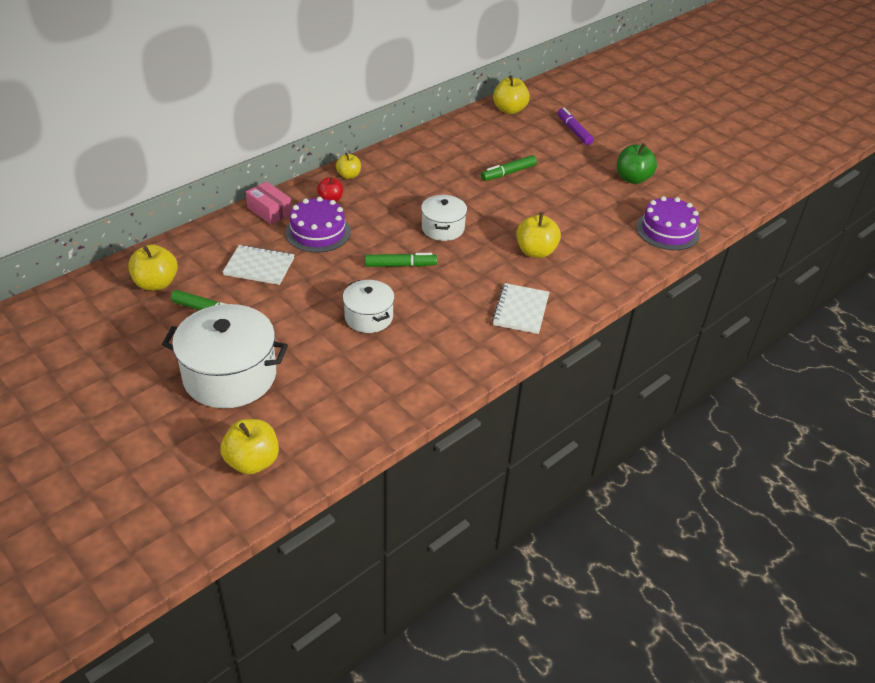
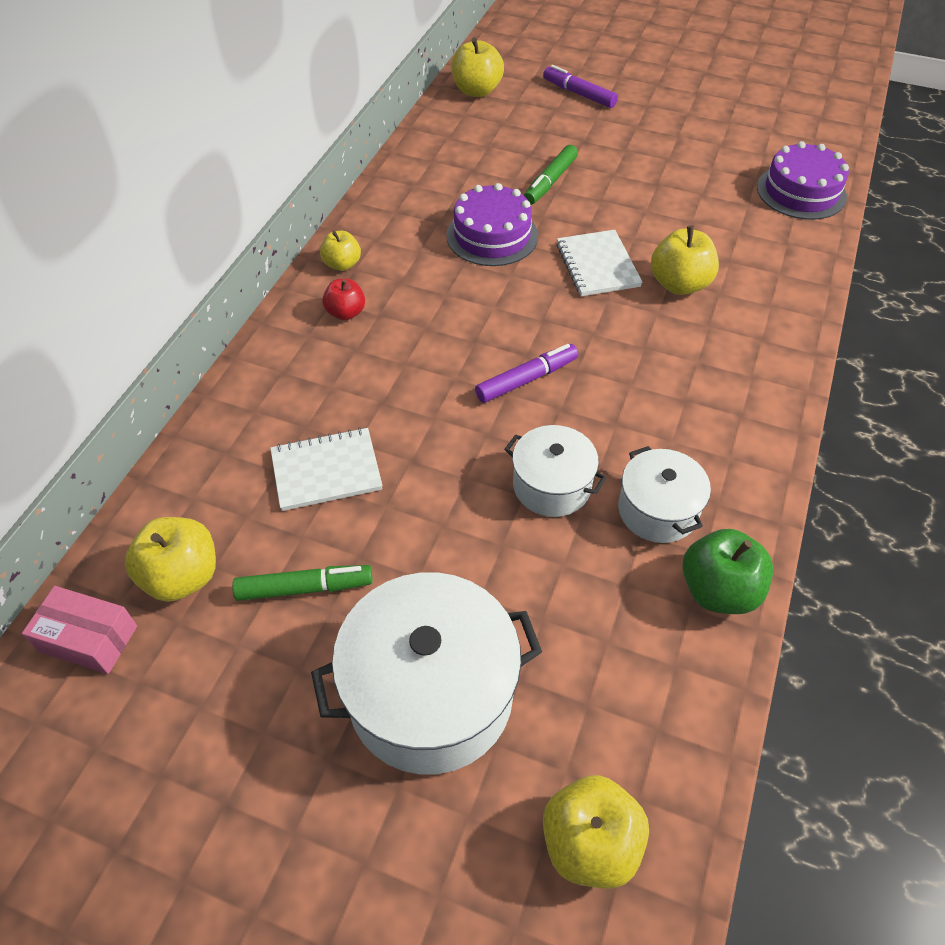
camera: 25 degrees left, 10 degrees up
(269, 211) = (270, 368): pink box -> pink box (89, 638)
(318, 232) = (369, 374): purple cake -> purple cake (492, 235)
(400, 265) = (526, 379): green marker -> purple marker
(443, 228) = (535, 297): white pot -> white pot (657, 510)
(521, 310) = (735, 381): white notebook -> white notebook (597, 265)
(632, 178) = (701, 135): green apple -> green apple (718, 590)

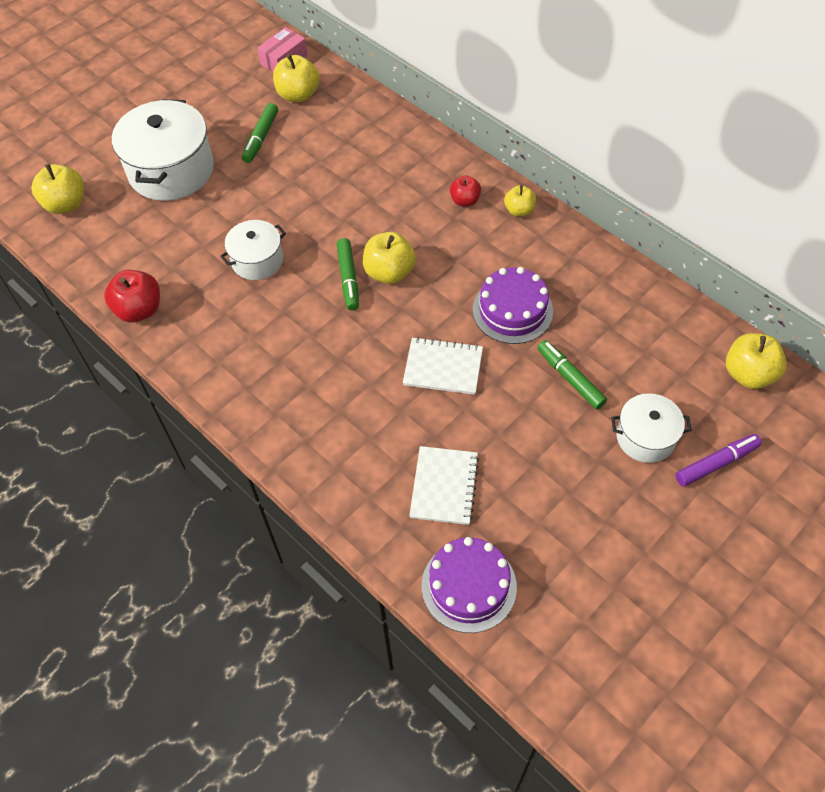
camera: 115 degrees right, 5 degrees up
(326, 471) = (332, 162): white notebook -> white notebook (444, 486)
(526, 379) = (348, 278): purple marker -> green marker
(657, 510) = (207, 305): white pot -> white pot (645, 437)
(679, 284) = (393, 414): yellow apple -> yellow apple (389, 272)
(718, 590) = (139, 310): green apple -> red apple

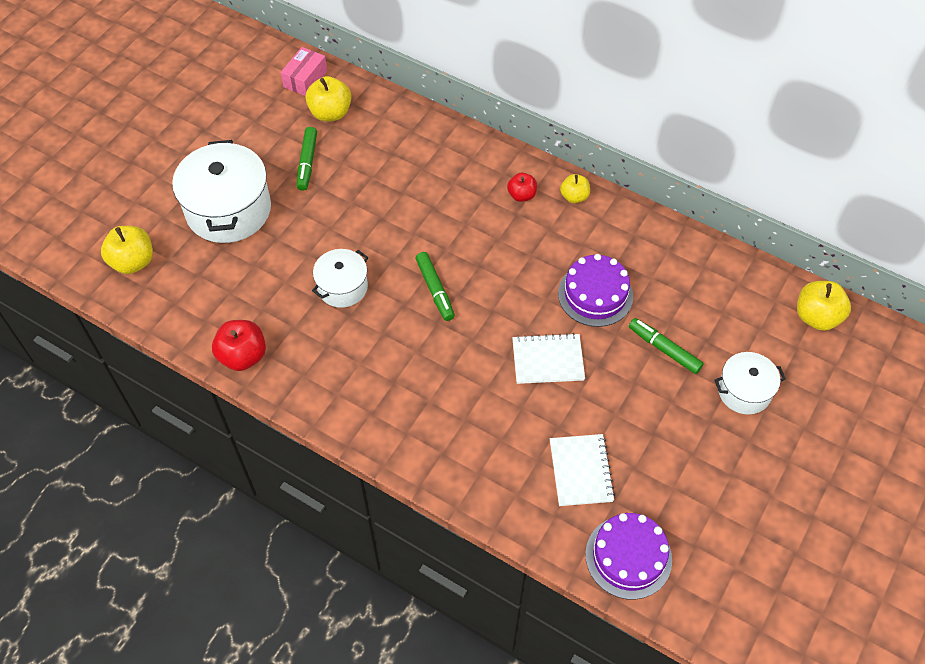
camera: 15 degrees left, 0 degrees up
(389, 272) = (472, 277): yellow apple -> none
(716, 463) = (810, 403): purple marker -> none

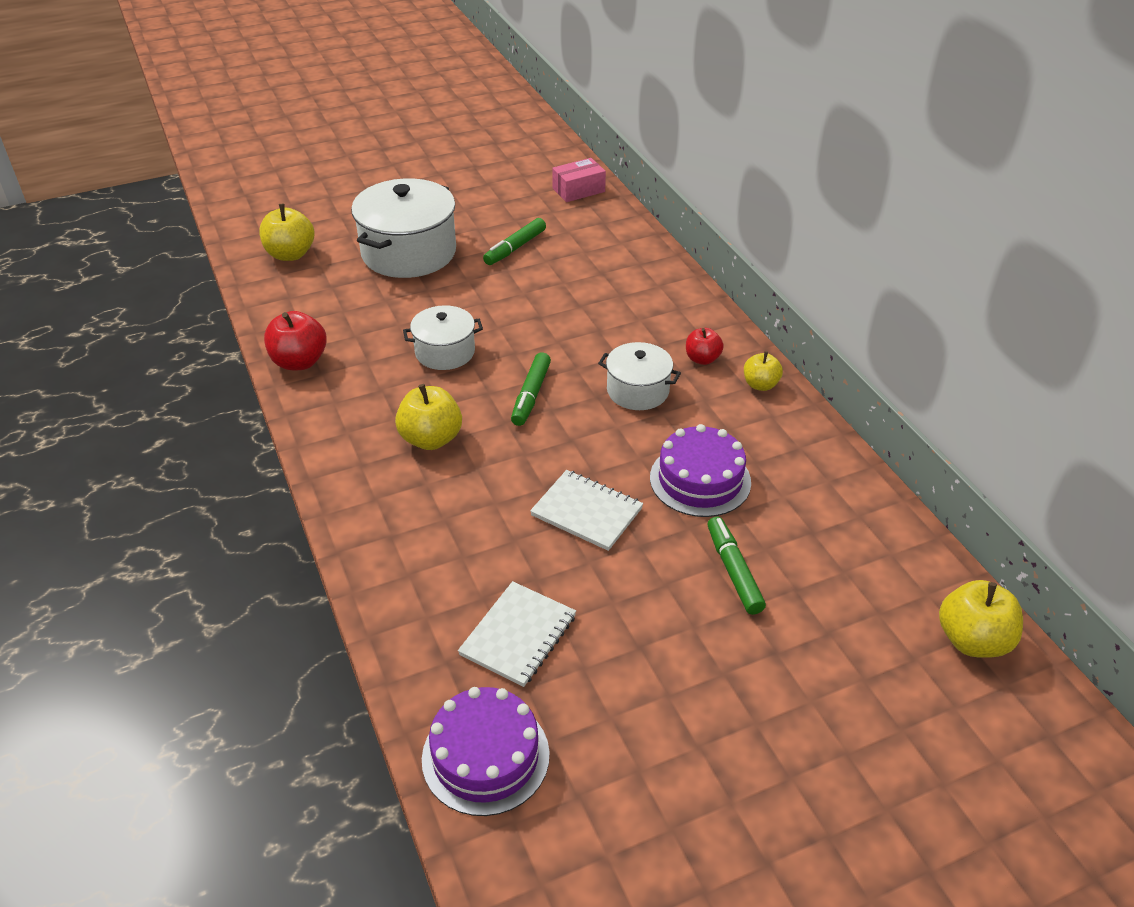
camera: 35 degrees right, 15 degrees down
(330, 113) = (575, 222): yellow apple -> yellow apple (431, 439)
(744, 391) = (798, 667): white pot -> white pot (637, 391)

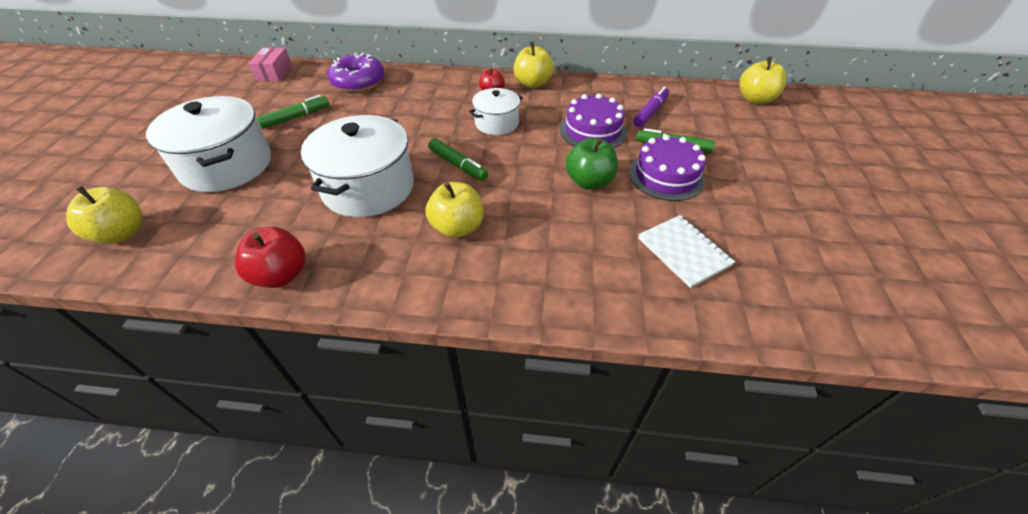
camera: 60 degrees left, 5 degrees up
(445, 352) = (368, 187): white pot -> white pot, size x1.77
(485, 756) = (788, 306): purple cake -> purple cake (666, 176)
(515, 248) = (296, 117): green marker -> green marker turned 105 degrees counterclockwise
(586, 512) = (589, 182): white notebook -> green apple
(618, 252) = (358, 82): none -> purple donut
(760, 385) = (532, 83): yellow apple -> yellow apple, size x1.60
(804, 523) = (650, 112): none -> purple marker

